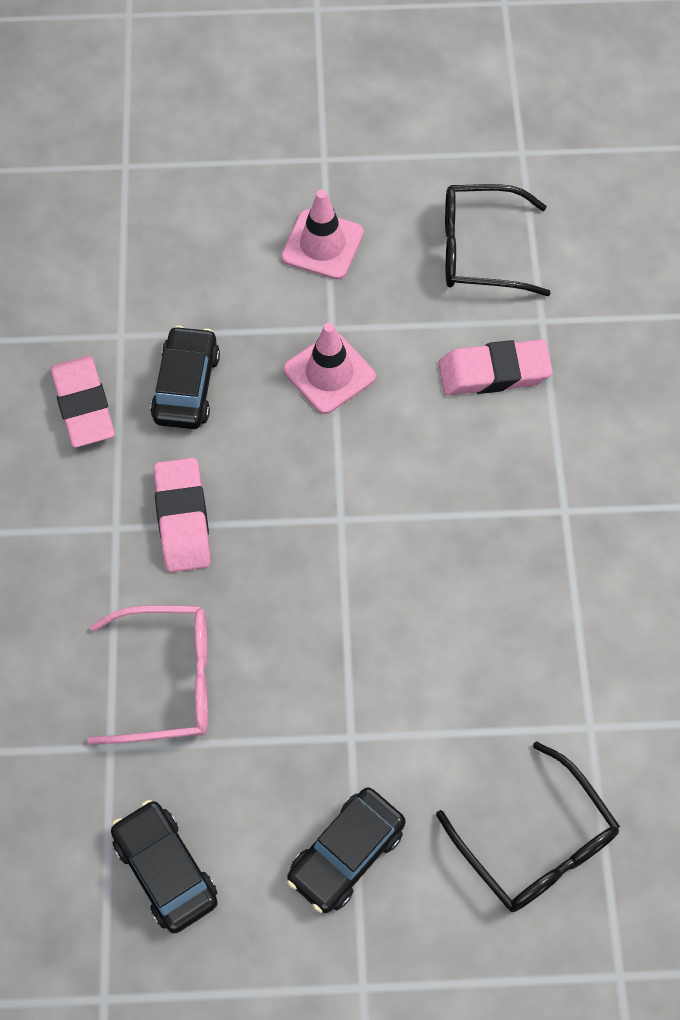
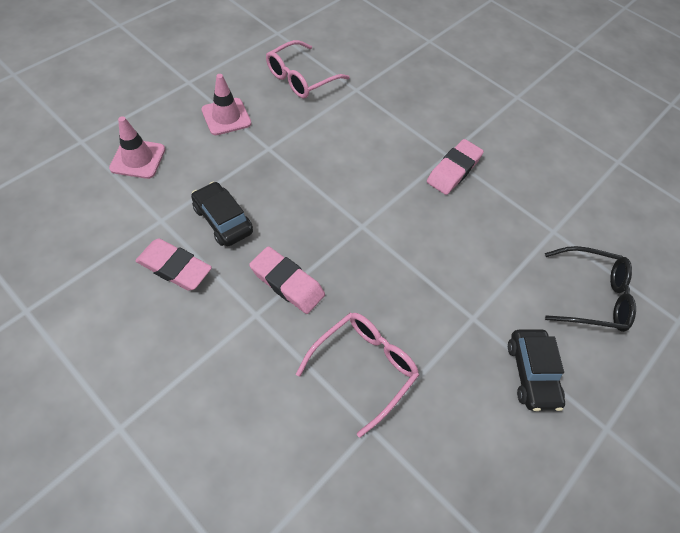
camera: 50 degrees left, 5 degrees down
(165, 870) = (466, 465): black car -> none
(329, 373) = (288, 168): pink traffic cone -> pink traffic cone (138, 159)
(479, 250) = (301, 78): black glasses -> pink glasses
(493, 372) = (360, 121): pink eraser -> pink eraser (453, 170)

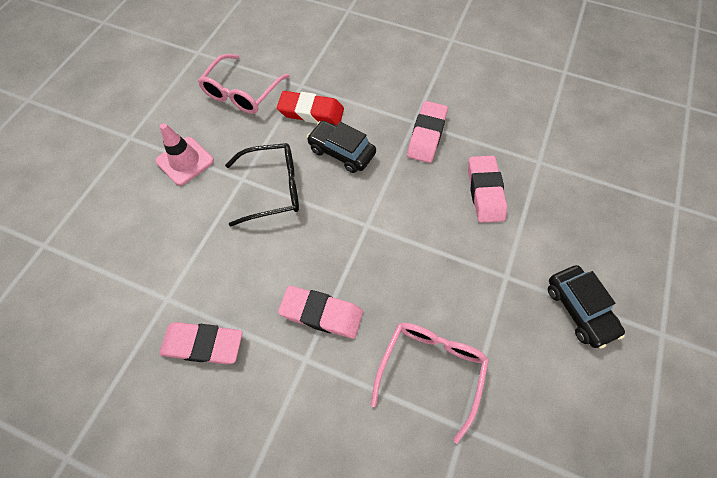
camera: 15 degrees left, 5 degrees up
(138, 159) = (113, 241): pink traffic cone -> none
(223, 220) = (230, 273): black car -> black car (341, 152)
(355, 115) = (311, 112): none -> red eraser
(487, 238) = (484, 192): none -> pink eraser
(591, 296) = (597, 212): black glasses -> black glasses (273, 188)

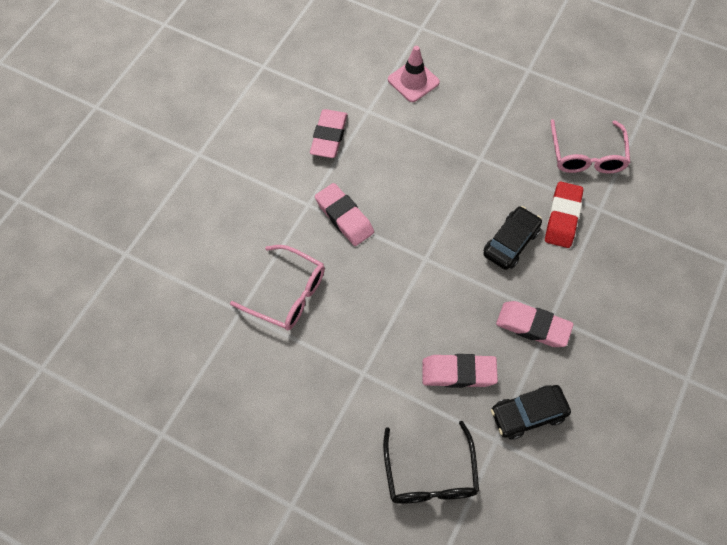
camera: 95 degrees right, 0 degrees up
(185, 161) = (501, 113): pink traffic cone -> pink traffic cone (413, 81)
(242, 93) = (586, 155): pink glasses -> pink glasses turned 120 degrees counterclockwise
(273, 188) = (468, 183): black glasses -> black glasses (430, 474)
(321, 314) = (344, 217): pink eraser -> pink eraser turned 60 degrees counterclockwise
(579, 309) = (324, 432): black car -> black car (528, 414)

